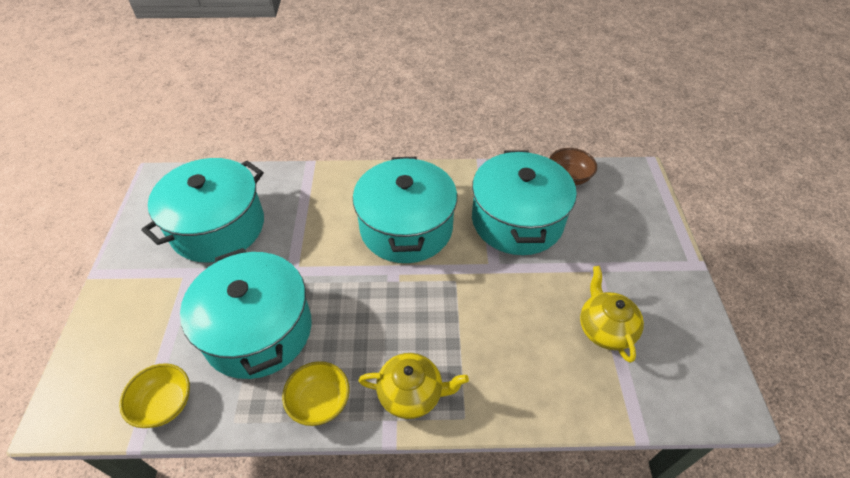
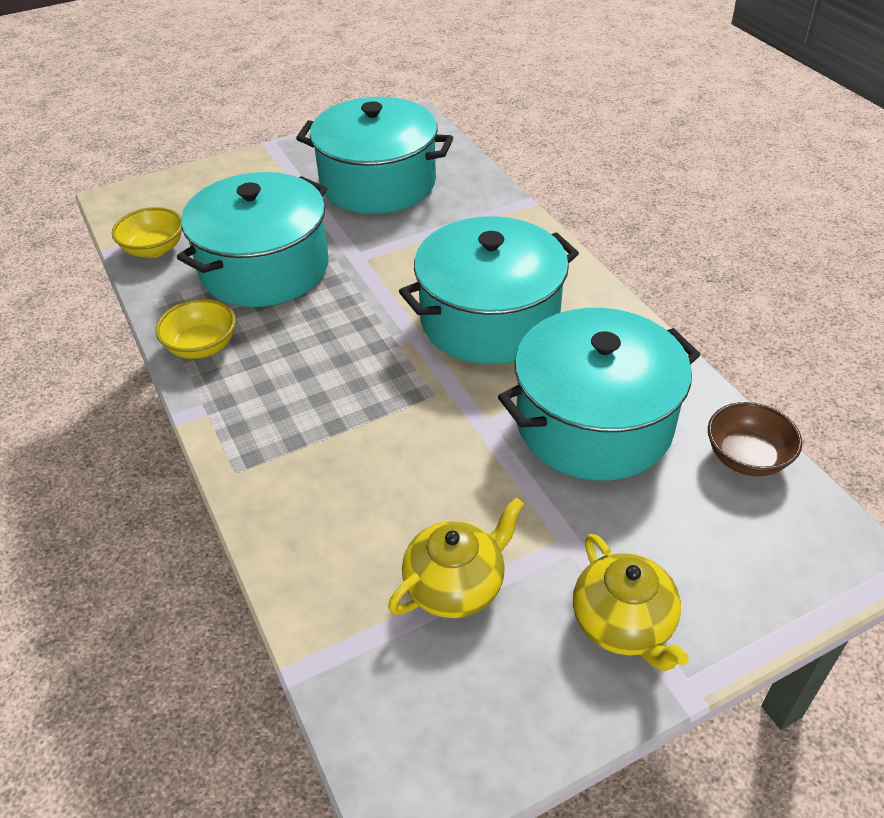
camera: 65 degrees right, 5 degrees down
(411, 394) = (245, 414): yellow teapot -> yellow teapot (623, 624)

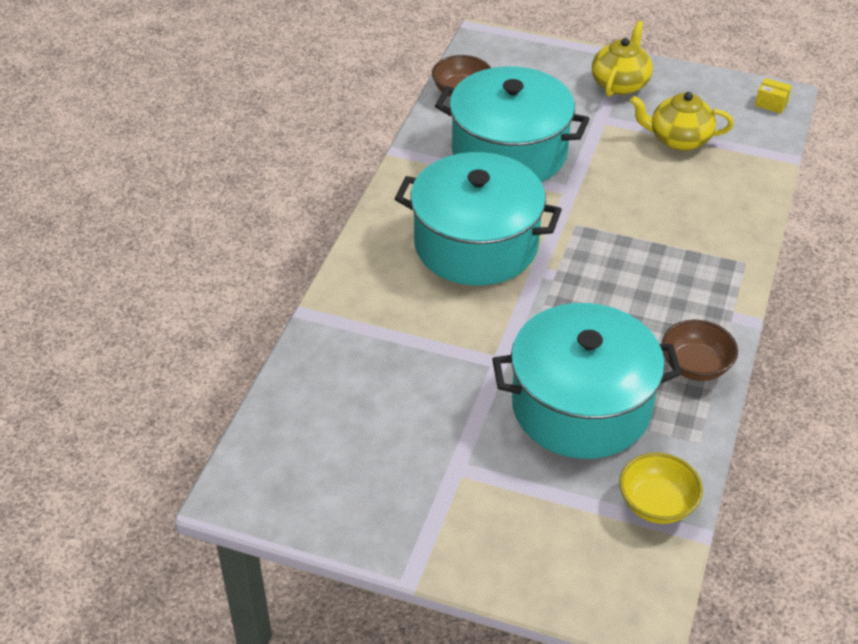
camera: 135 degrees left, 0 degrees up
(202, 347) = (695, 366): yellow bowl -> brown bowl
(378, 183) = (382, 429): turquoise pot -> none
(405, 768) = (771, 104): none -> yellow box

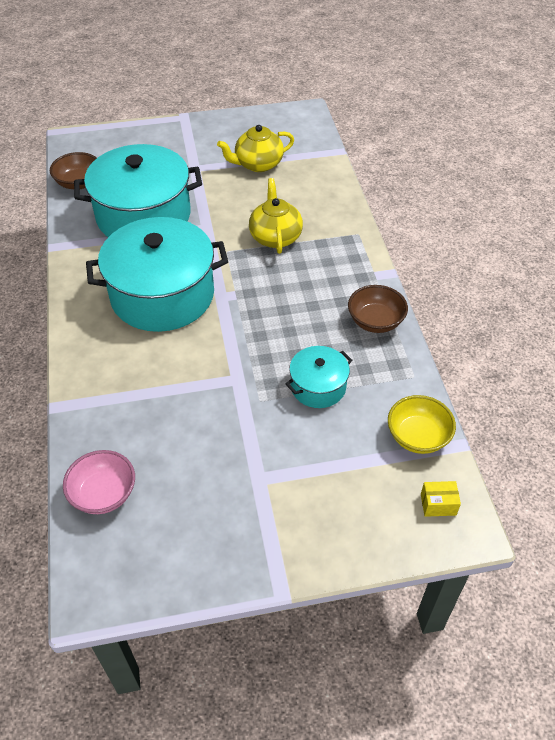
camera: 30 degrees left, 5 degrees up
(298, 412) = (104, 494): none -> pink bowl
(581, 406) = (318, 386): turquoise pot -> turquoise pot, size x0.49
(620, 84) = (192, 139): yellow teapot -> yellow teapot (275, 237)
(771, 104) = (302, 119): yellow box -> yellow box (438, 504)

